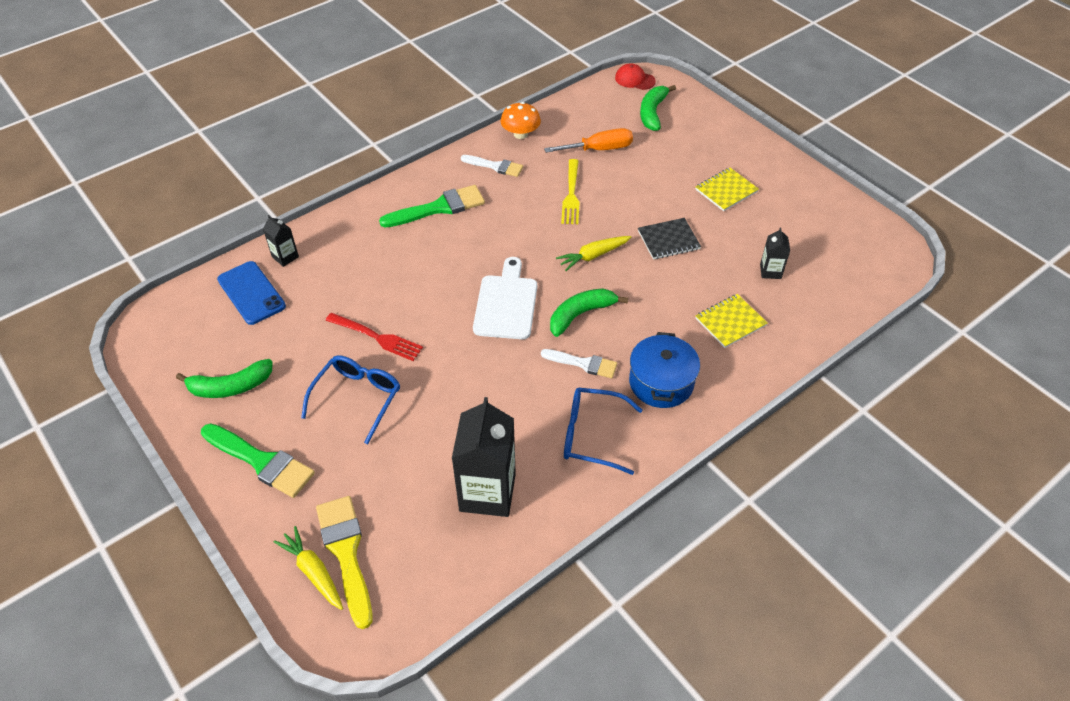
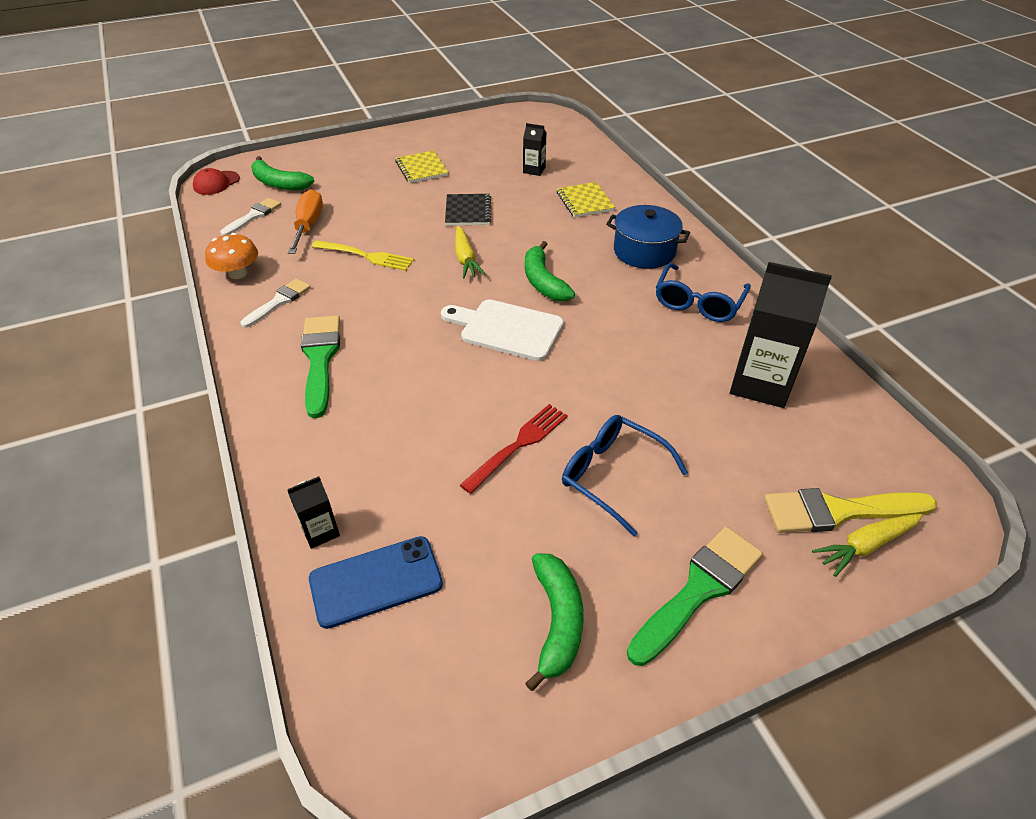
camera: 75 degrees left, 5 degrees down
(583, 364) = (608, 291): white brush -> white brush (254, 216)

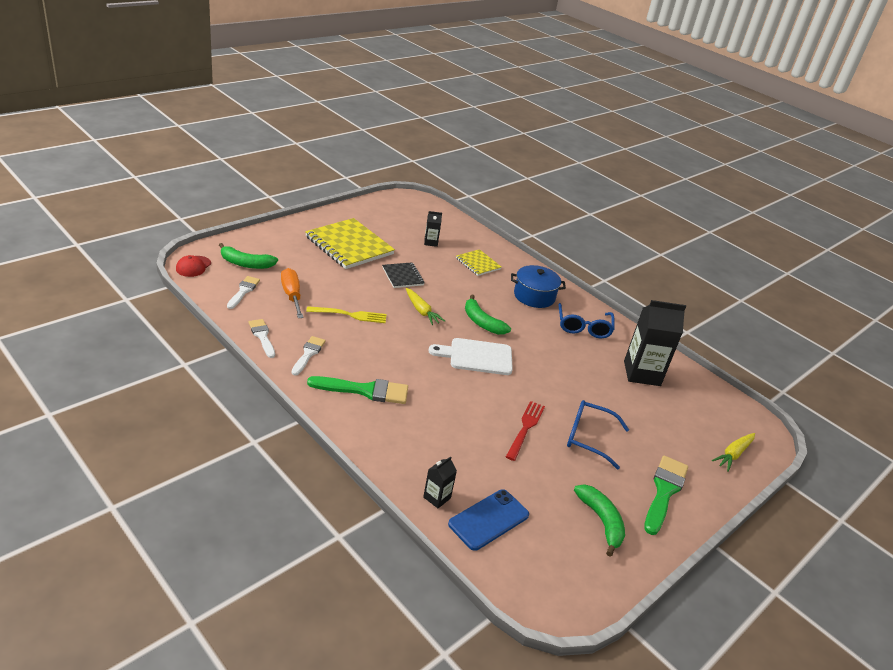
camera: 25 degrees left, 10 degrees down
(237, 273) = (262, 336): orange mushroom -> white brush
(320, 359) = (365, 390): green brush -> green brush turned 120 degrees clockwise
(421, 169) = (349, 245): yellow notebook -> yellow notebook, size x1.92
(838, 511) = (713, 439): yellow brush -> none

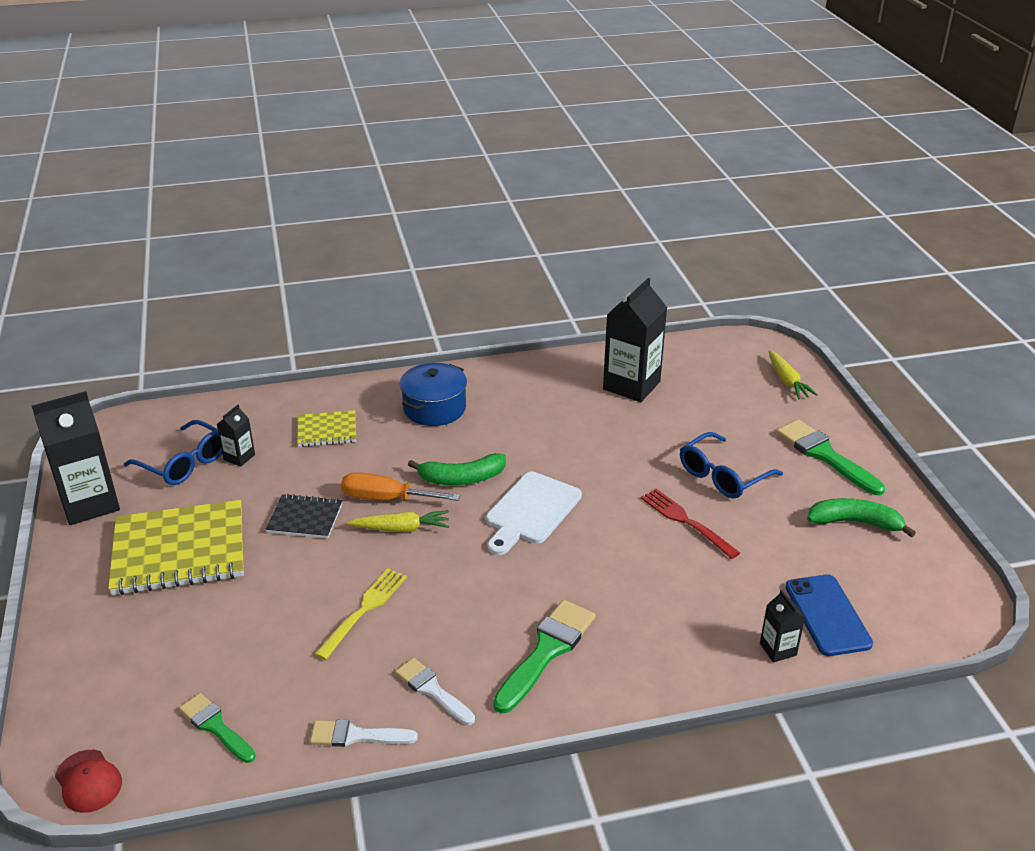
camera: 55 degrees left, 0 degrees up
(243, 291) = (215, 726): white brush -> green brush
(246, 264) = (135, 701): green banana -> none
(292, 295) = (269, 665): orange screwdriver -> orange screwdriver (386, 499)
(360, 211) = (90, 504): none -> black carton
(583, 327) = (523, 394): blue glasses -> blue glasses (184, 463)

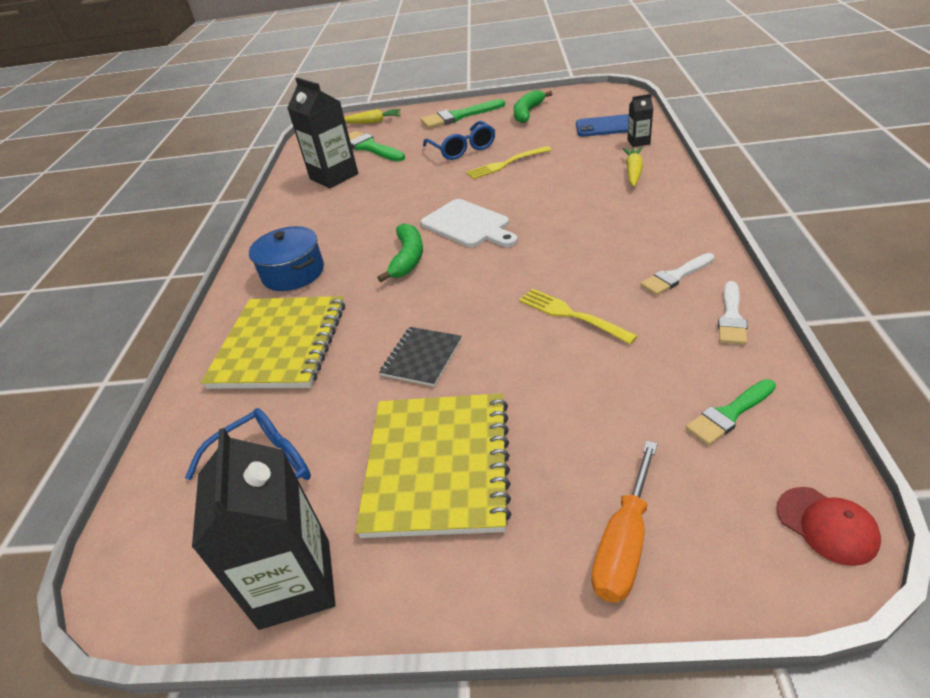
camera: 70 degrees left, 5 degrees up
(88, 781) = (827, 525): red cap -> red cap turned 75 degrees clockwise
(239, 457) = (284, 417): black carton -> none
(327, 430) = (280, 345): yellow notebook -> yellow notebook, size x1.92
(386, 499) = (415, 302): orange screwdriver -> orange screwdriver (624, 543)
(401, 528) = (463, 293): yellow carrot -> yellow carrot (633, 172)
(547, 651) = (633, 222): green brush -> green brush (369, 147)
(686, 521) = (506, 164): red fork -> yellow fork

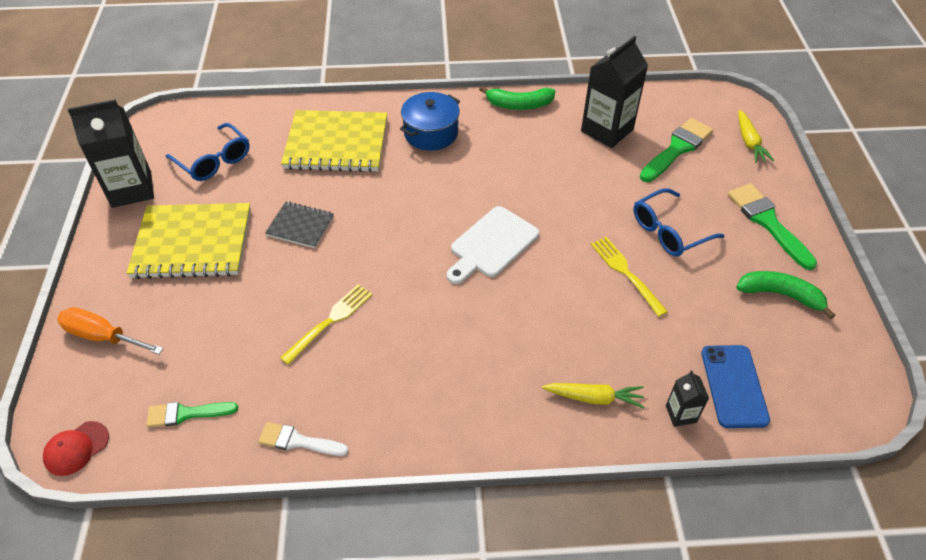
camera: 80 degrees right, 10 degrees up
(408, 258) = (439, 204): green banana -> green banana (519, 105)
(675, 276) = (370, 407): white brush -> none
(729, 414) = (186, 414): green brush -> green brush turned 60 degrees counterclockwise

